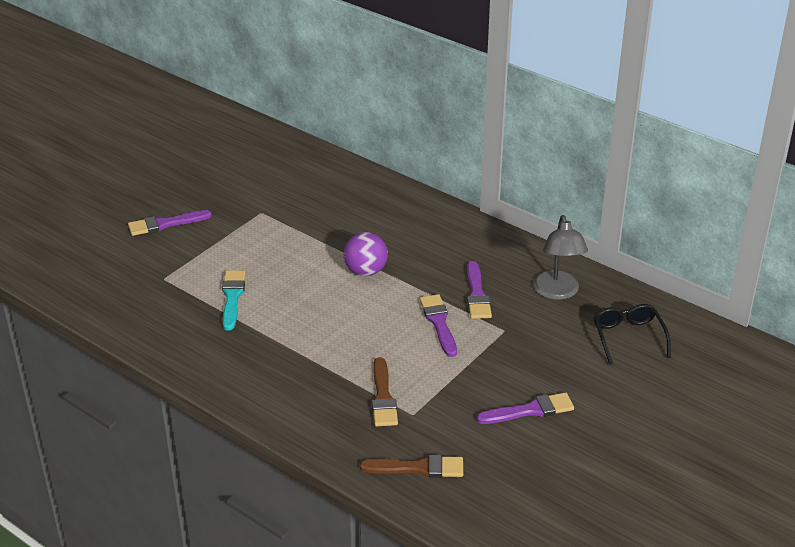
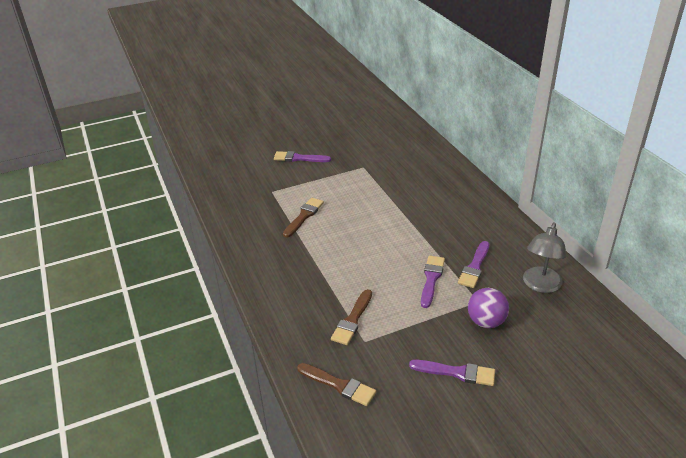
camera: 30 degrees right, 0 degrees up
(232, 297) = (304, 216): turquoise brush -> brown brush
(365, 271) = (404, 225): purple ball -> purple ball (486, 322)
(628, 337) = (579, 342): black glasses -> none

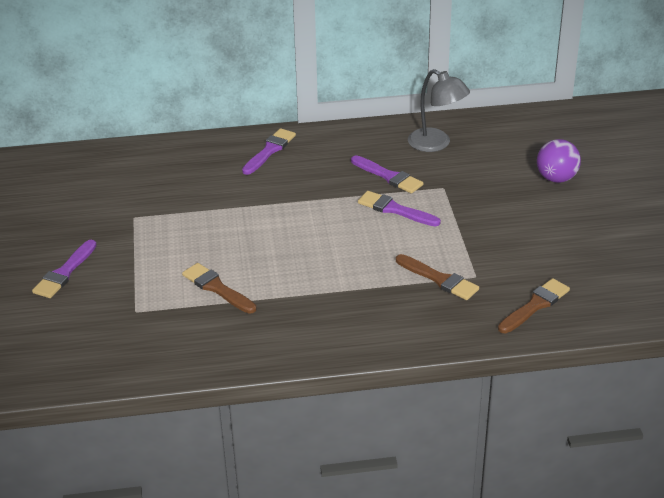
camera: 75 degrees left, 0 degrees up
(457, 373) = (539, 224): purple brush -> purple brush (270, 150)
(486, 322) = (476, 190): purple ball -> purple ball (556, 178)

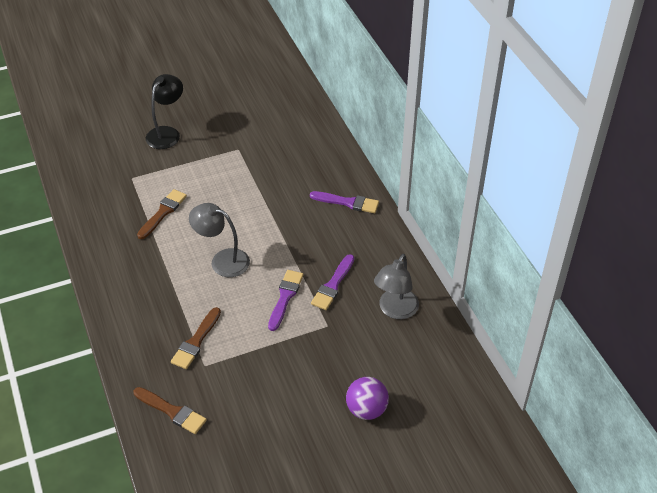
camera: 75 degrees right, 10 degrees up
(64, 273) = (167, 133): purple brush -> black lamp
(321, 248) = (222, 260): none -> grey lamp

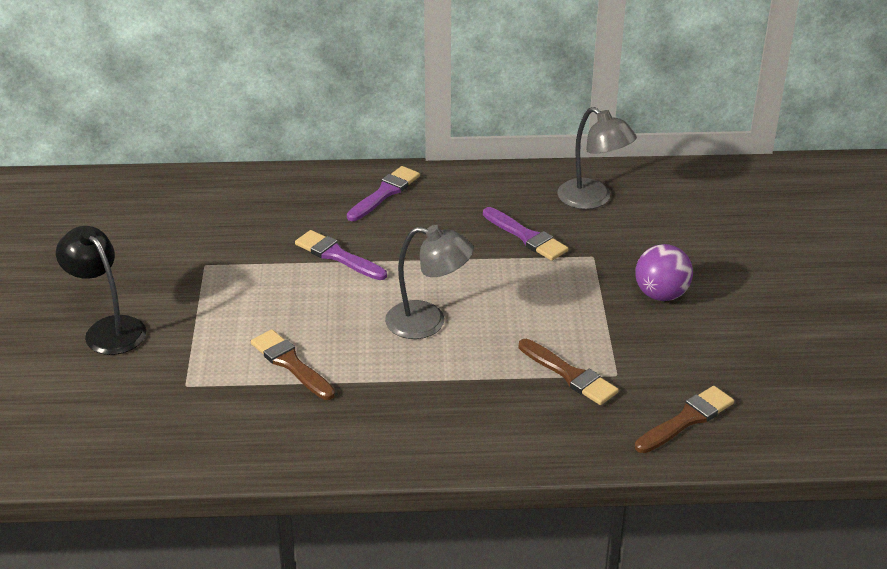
camera: 70 degrees left, 10 degrees down
(222, 260) = (428, 322): grey lamp -> grey lamp turned 120 degrees counterclockwise
(285, 297) = (527, 280): purple brush -> purple brush (337, 256)
(366, 409) = (737, 255): purple ball -> purple ball (661, 294)

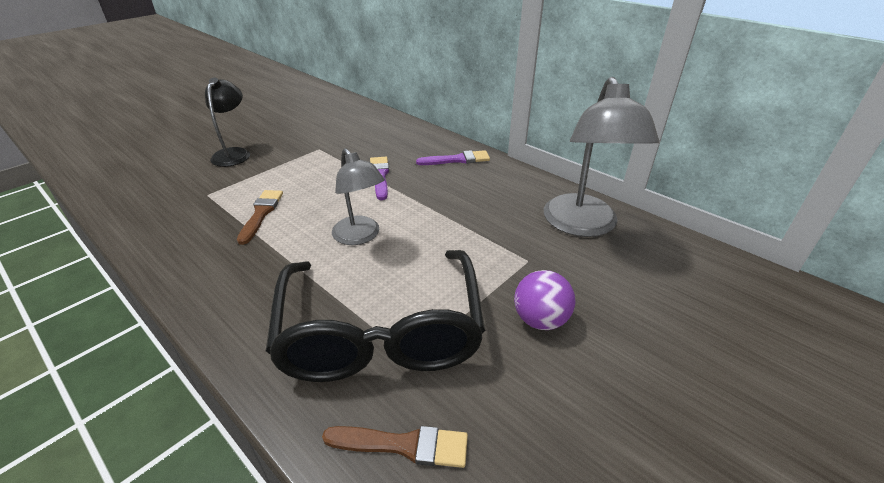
camera: 45 degrees right, 0 degrees up
(527, 237) = (501, 223): purple brush -> none
(570, 375) = (381, 331): brown brush -> black glasses
(592, 199) = (583, 226): grey lamp -> grey lamp, size x1.59

